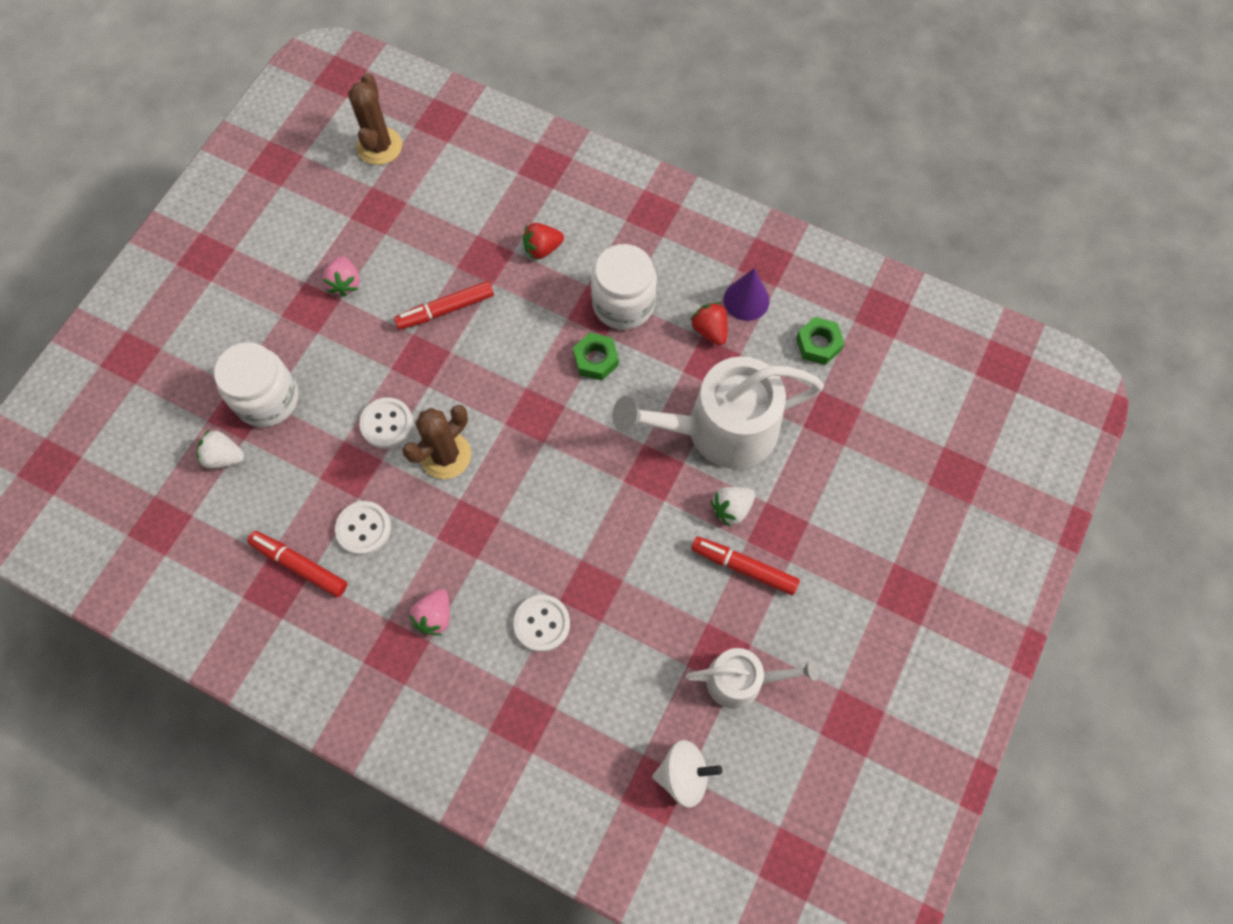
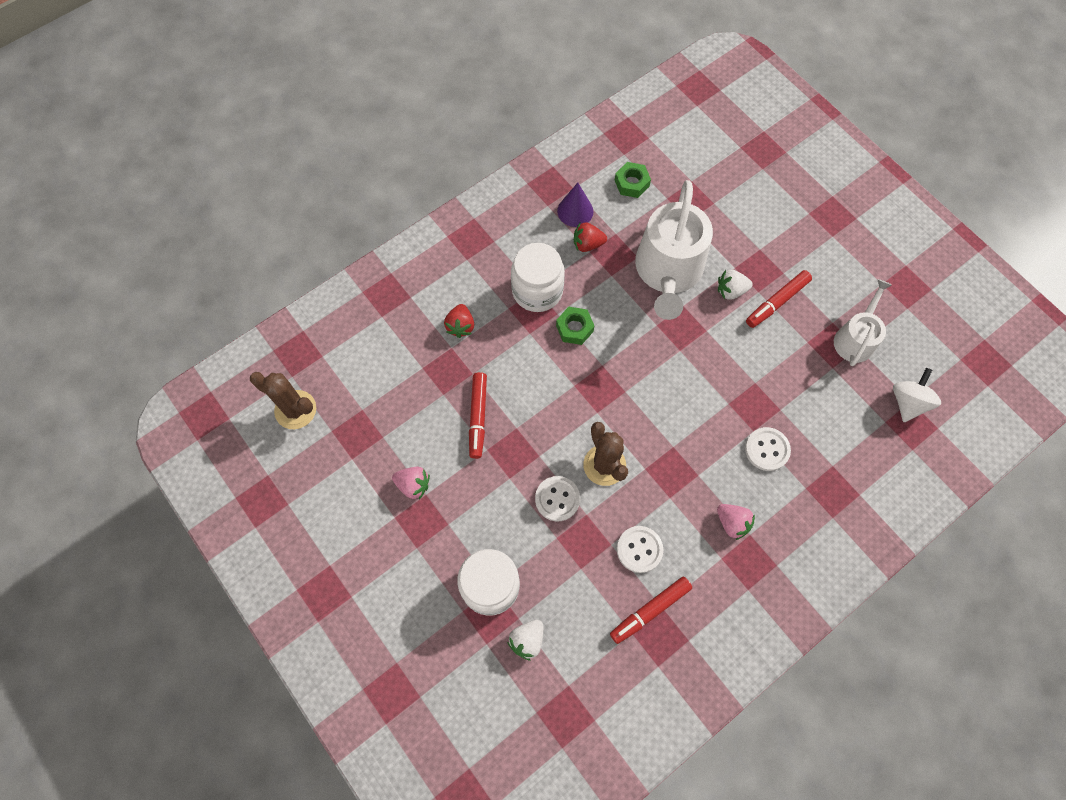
camera: 65 degrees left, 0 degrees up
(731, 508) = (731, 291): white strawberry -> white strawberry turned 90 degrees clockwise

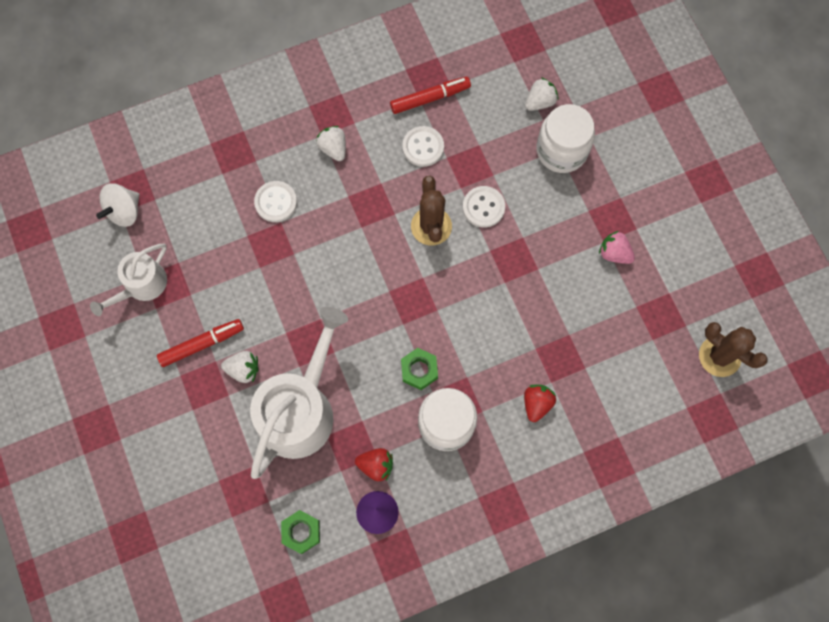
camera: 165 degrees left, 5 degrees up
(478, 417) = (540, 302): red marker -> none
(732, 523) = (333, 148): pink strawberry -> white strawberry

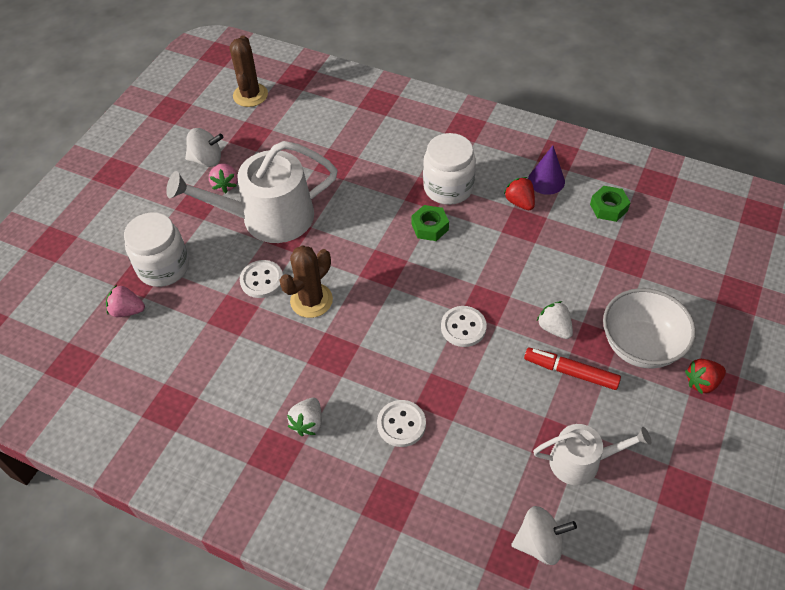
camera: 130 degrees left, 20 degrees down
(171, 413) = (640, 346): none -> white bowl
(300, 409) = (537, 271): white watering can -> white watering can (268, 218)
(423, 147) = (244, 358): white button -> white button (463, 327)
(430, 98) = (190, 389): red marker -> none
(537, 403) = (381, 154): red strawberry -> red strawberry (702, 382)
(540, 101) = (127, 310): white strawberry -> pink strawberry
(660, 260) = (207, 160): none -> white spinning top

